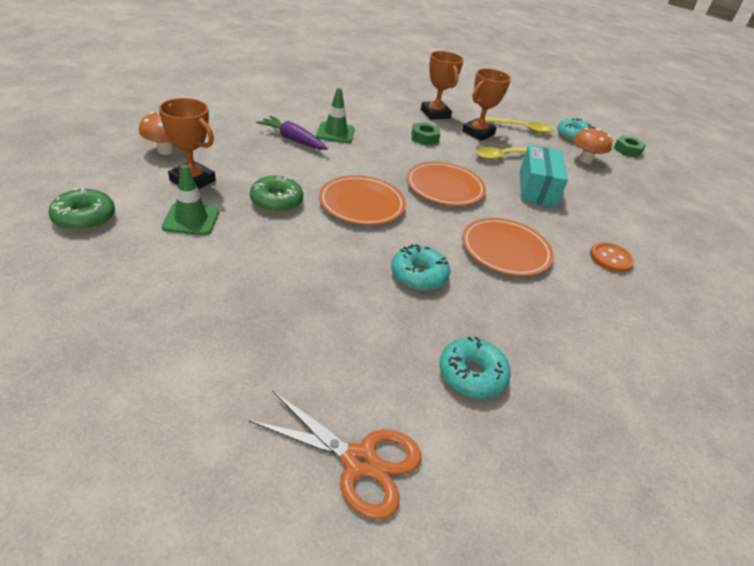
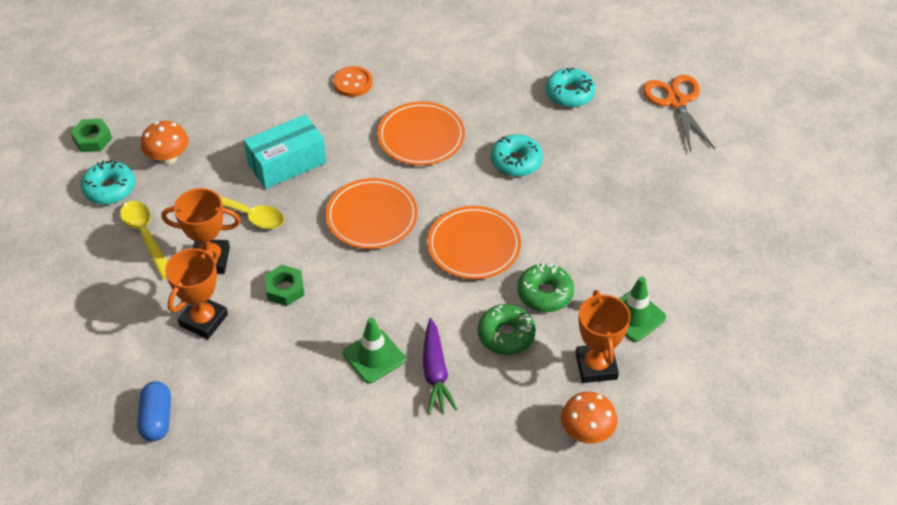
camera: 125 degrees left, 10 degrees up
(84, 218) = (719, 370): green donut -> green donut (506, 335)
(391, 84) = (157, 419): none -> blue capsule

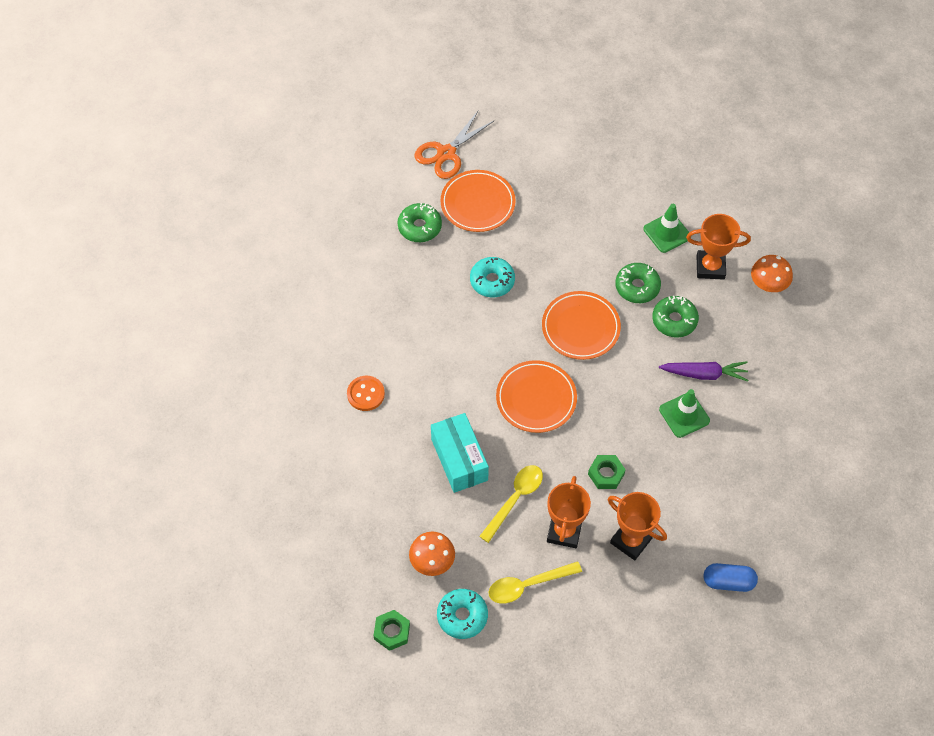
camera: 80 degrees left, 10 degrees up
(421, 137) = (448, 348): orange plate -> orange plate (477, 203)
(569, 94) = (419, 227): turquoise donut -> green donut
(676, 101) = (446, 153): orange scissors -> orange scissors turned 45 degrees counterclockwise

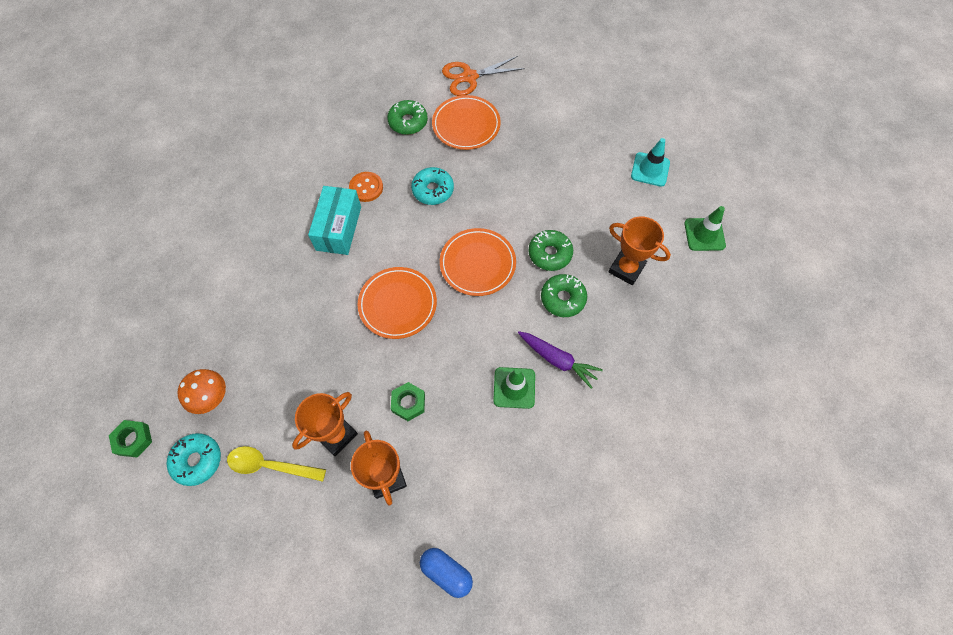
camera: 30 degrees right, 5 degrees up
(365, 394) = (269, 229): orange button -> orange button (366, 187)
(459, 459) = (298, 322): turquoise box -> turquoise box (339, 228)
(515, 499) = (317, 382): yellow spoon -> none
(667, 233) = (607, 221): green traffic cone -> green traffic cone (704, 234)
(673, 166) = (650, 169): none -> turquoise traffic cone
(768, 285) = (669, 310): orange mushroom -> none

